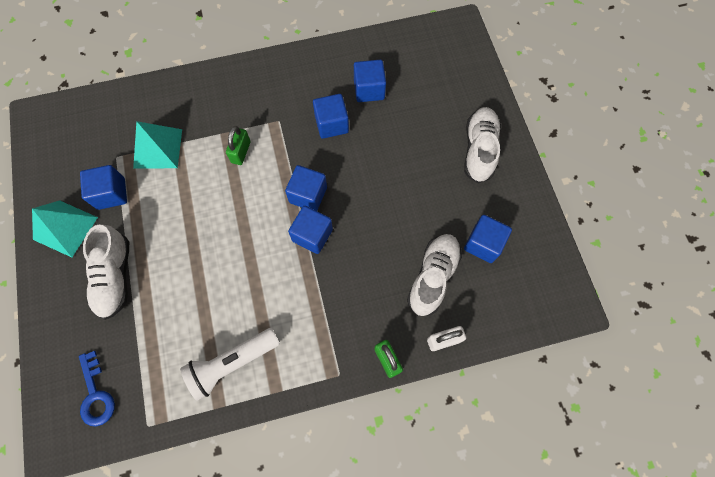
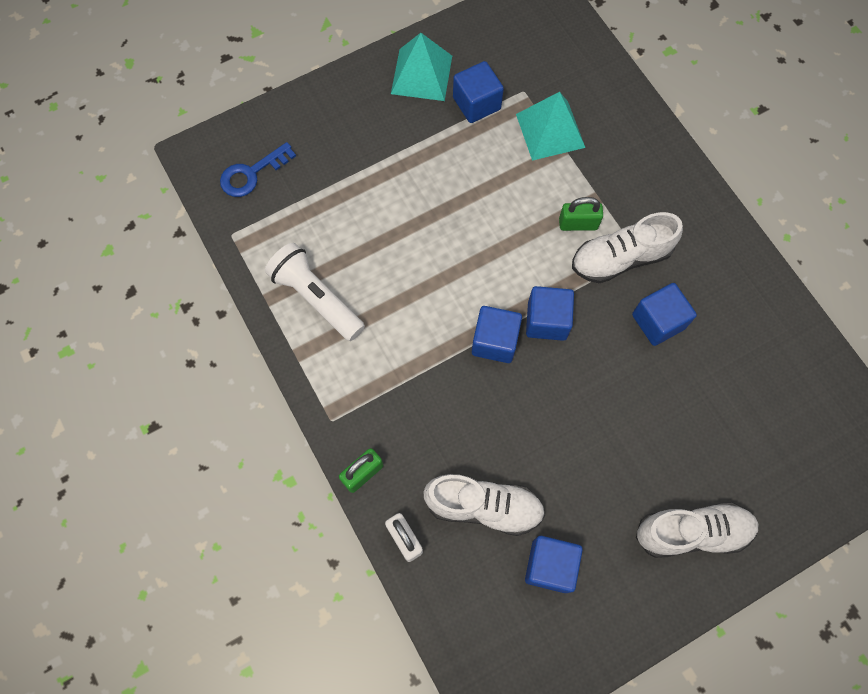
camera: 75 degrees right, 0 degrees up
(115, 277) = (381, 144): white shoe -> white shoe (620, 258)
(369, 90) = (730, 356): blue cube -> none

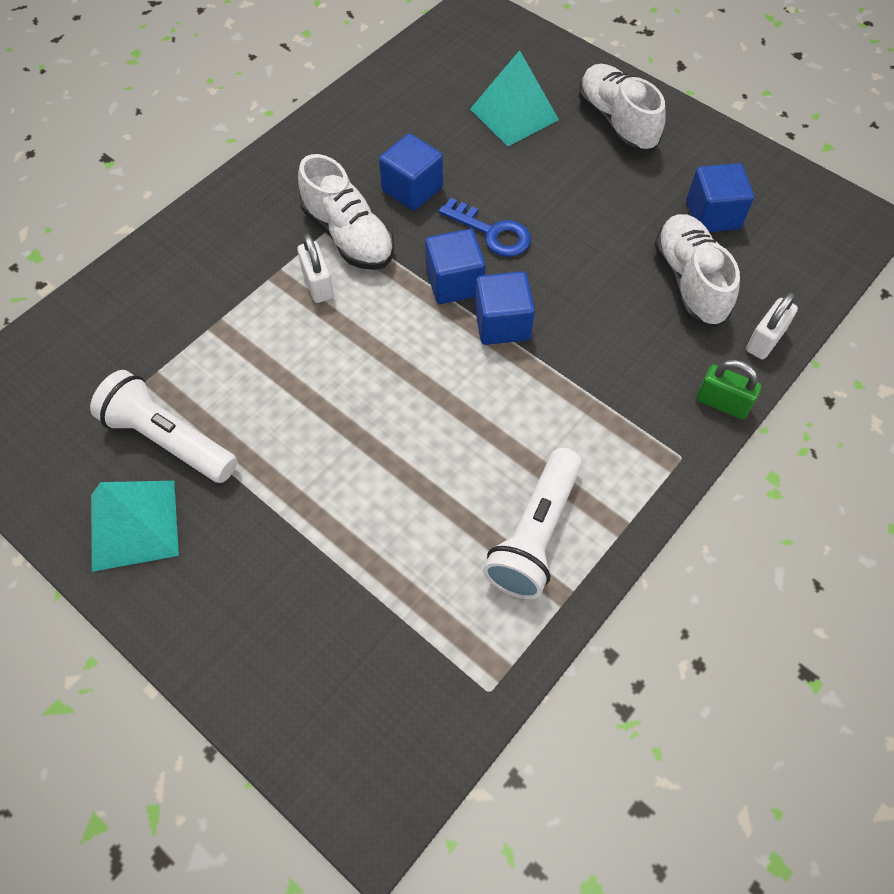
camera: 110 degrees left, 10 degrees down
(252, 173) = (377, 705): blue key -> blue key (491, 232)
(476, 103) = (169, 439): blue cube -> white flashlight
(550, 130) = (191, 345): turquoise pyramid -> turquoise pyramid (514, 114)
(578, 224) = (318, 284): green padlock -> white padlock

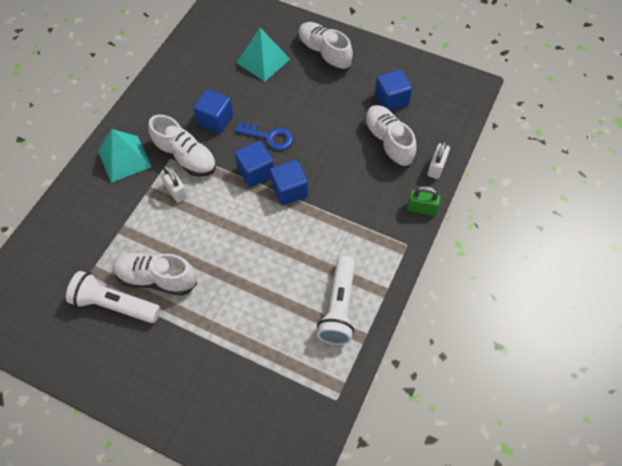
camera: 15 degrees left, 0 degrees up
(134, 524) = (109, 359): turquoise pyramid -> turquoise pyramid (124, 158)
(247, 414) = (156, 279): none -> white shoe

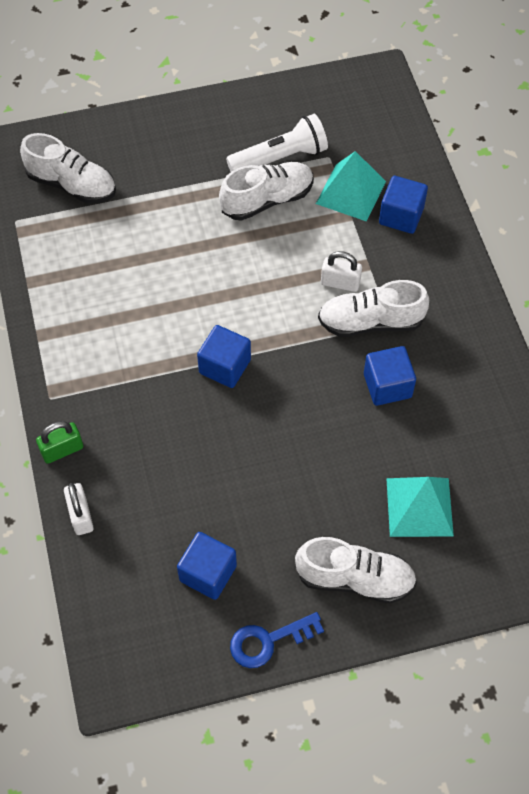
camera: 140 degrees right, 0 degrees up
(124, 158) = (429, 276): turquoise pyramid -> turquoise pyramid (351, 192)
(255, 172) = (280, 360): blue cube -> blue cube (401, 216)
(269, 137) = (307, 410): blue key -> blue key (268, 641)
(338, 307) = (73, 291): white flashlight -> none
(388, 142) = (164, 506): white shoe -> white shoe (72, 185)

